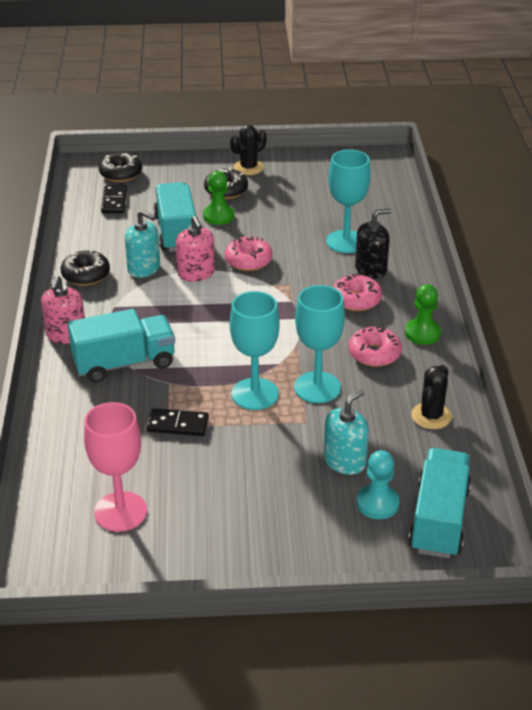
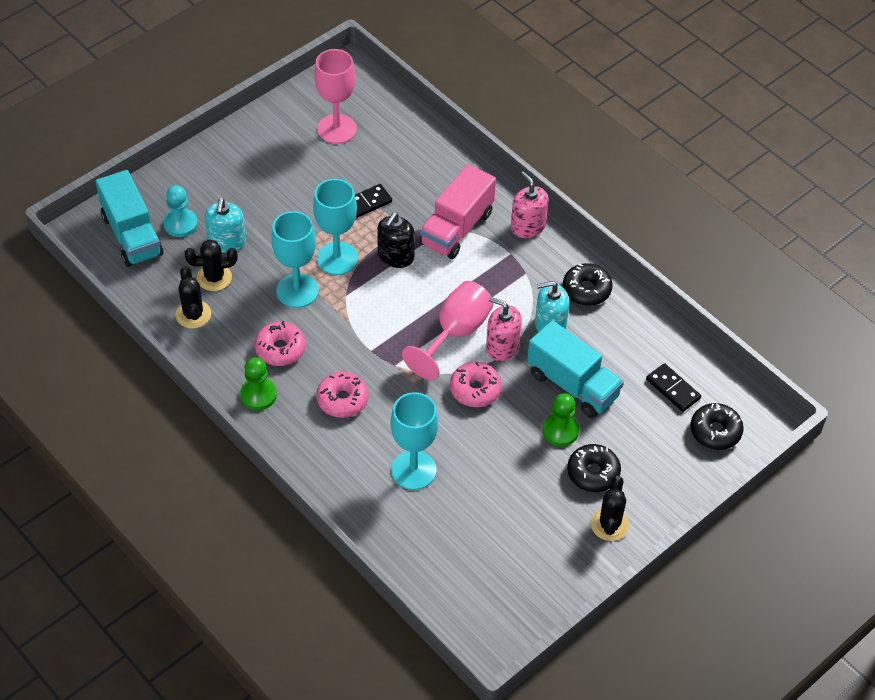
camera: 140 degrees right, 15 degrees up
(124, 363) = (457, 228): turquoise truck -> pink truck
(220, 297) = (455, 333): none -> pink goblet
(371, 269) = (361, 446): black soap dispenser -> black soap dispenser (395, 256)
(385, 436) = (214, 278): none -> black cactus

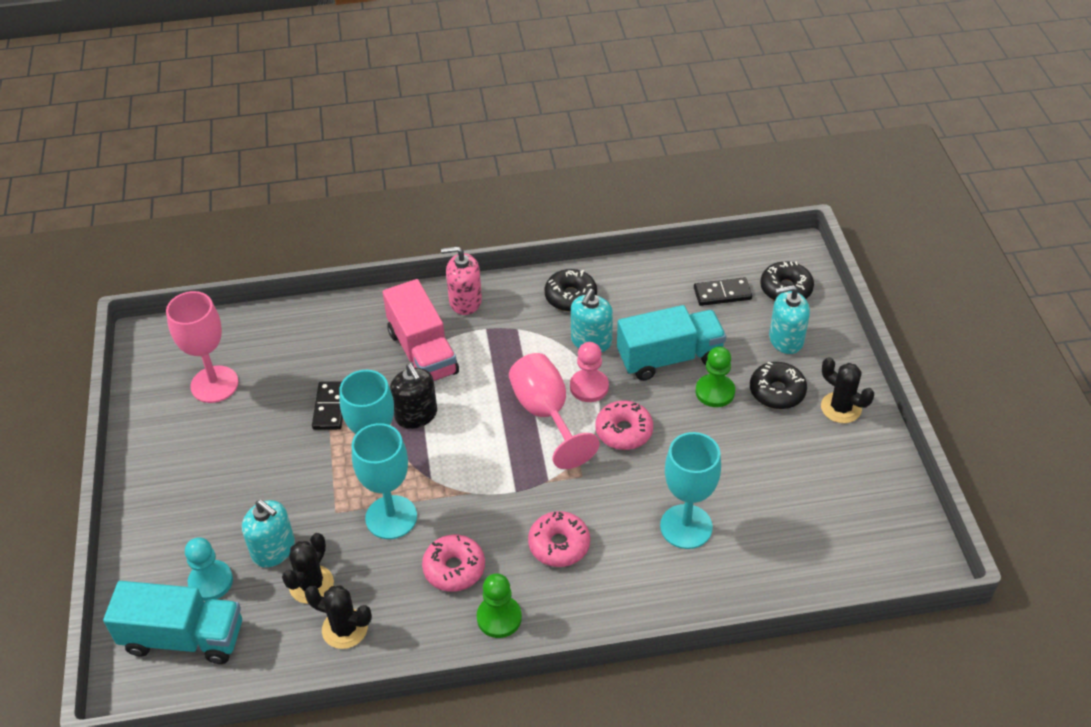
camera: 55 degrees left, 5 degrees down
(502, 347) = (589, 387): pink soap dispenser -> pink pawn
(656, 455) = (786, 339): none -> turquoise soap dispenser

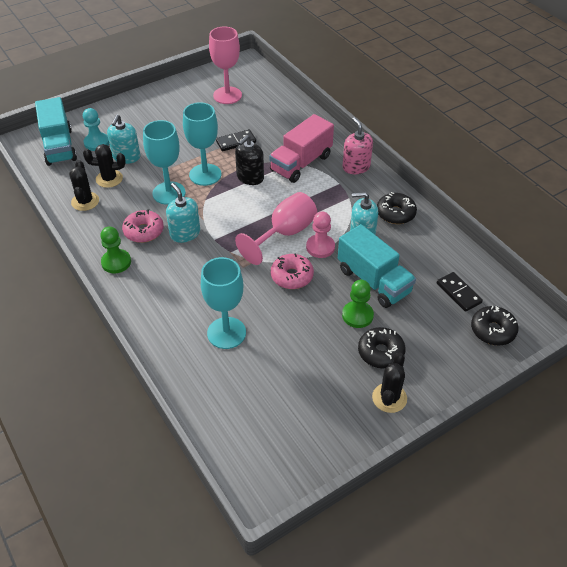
camera: 65 degrees right, 0 degrees up
(559, 545) = (182, 272): pink donut -> none
(786, 339) = (438, 344): turquoise soap dispenser -> turquoise soap dispenser (185, 233)

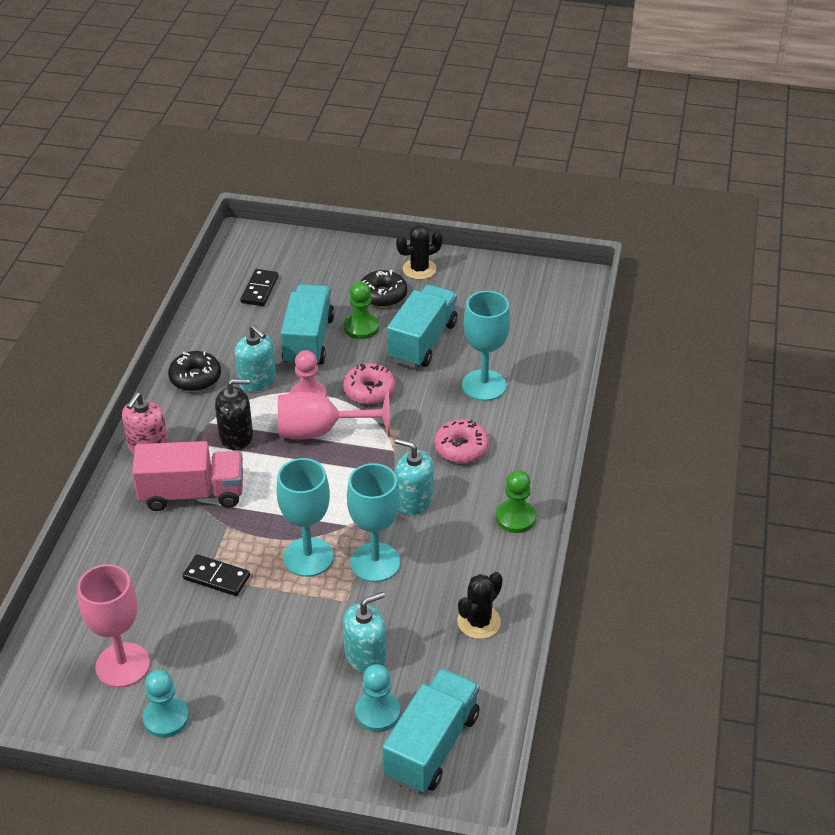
camera: 135 degrees left, 5 degrees down
(109, 179) = (420, 636): black cactus -> none
(144, 231) = (452, 533): pink donut -> pink donut (461, 448)
(184, 93) = (166, 718): none -> turquoise pawn
(185, 233) = (414, 500): turquoise soap dispenser -> turquoise soap dispenser turned 105 degrees clockwise
(250, 177) = (267, 517): black soap dispenser -> black soap dispenser (236, 436)
(305, 335) = (422, 342): none -> turquoise truck
(492, 330) = (280, 255): black donut -> none

